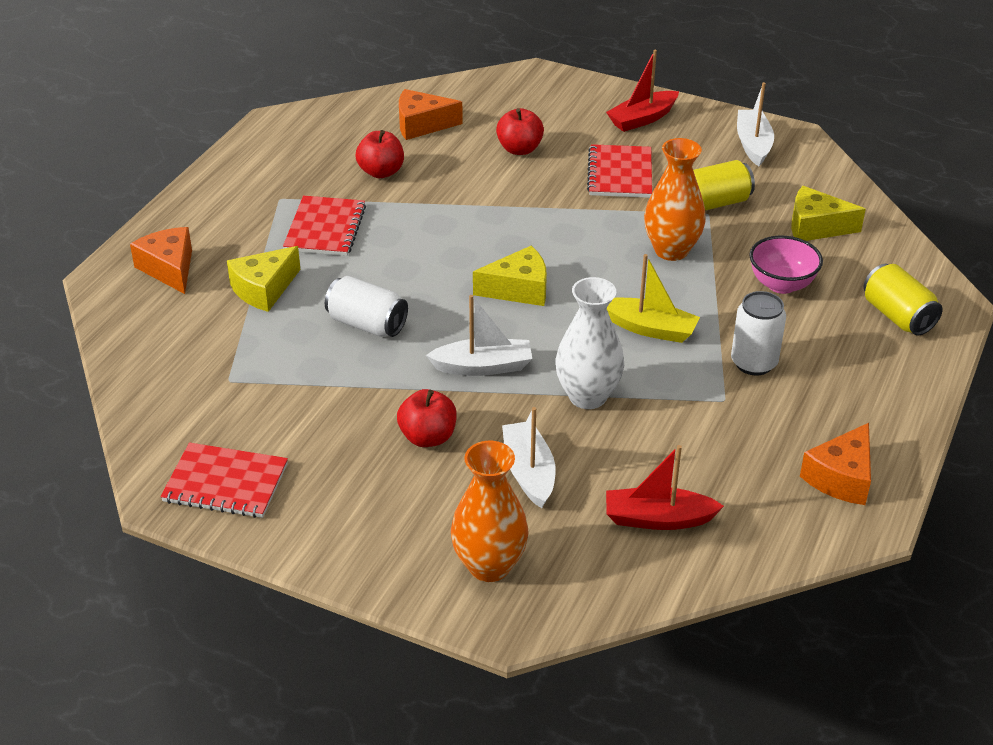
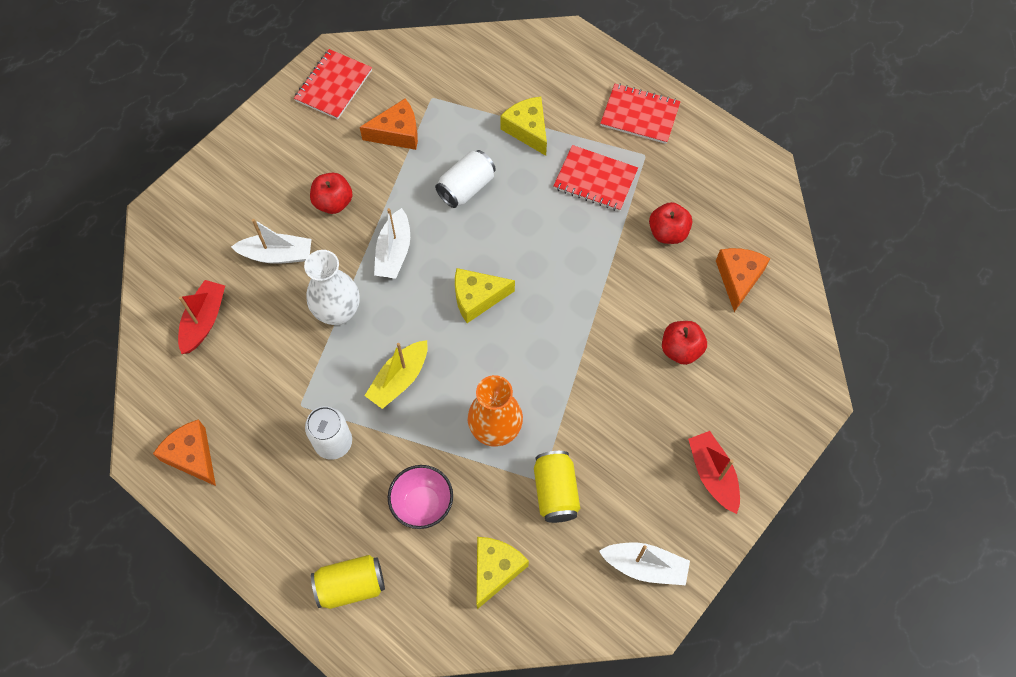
camera: 105 degrees right, 25 degrees up
(169, 268) = (570, 75): orange cheese -> orange cheese (397, 133)
(489, 566) = (206, 212): orange vase -> none
(518, 289) = (477, 298): yellow cheese -> yellow cheese turned 75 degrees clockwise
(620, 174) = (622, 424): red notebook -> red notebook (640, 115)

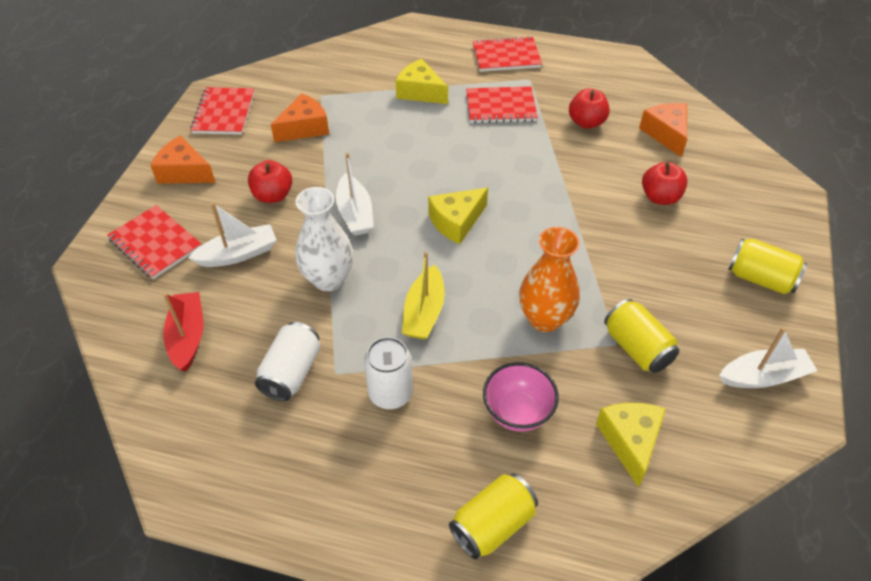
camera: 25 degrees left, 15 degrees down
(192, 456) = (239, 470): orange cheese -> orange cheese (184, 172)
(215, 215) = (155, 243): none -> red notebook
(466, 187) = (392, 146): white can -> white can (291, 372)
(712, 474) = (760, 278): red boat -> yellow can

